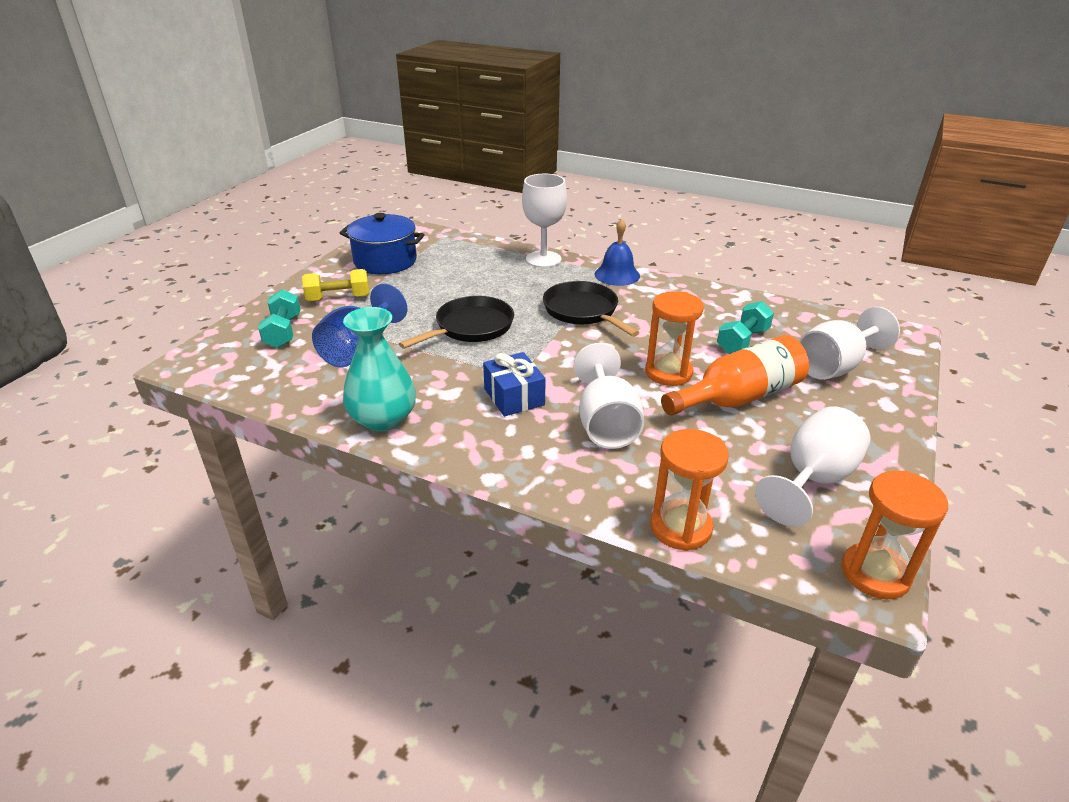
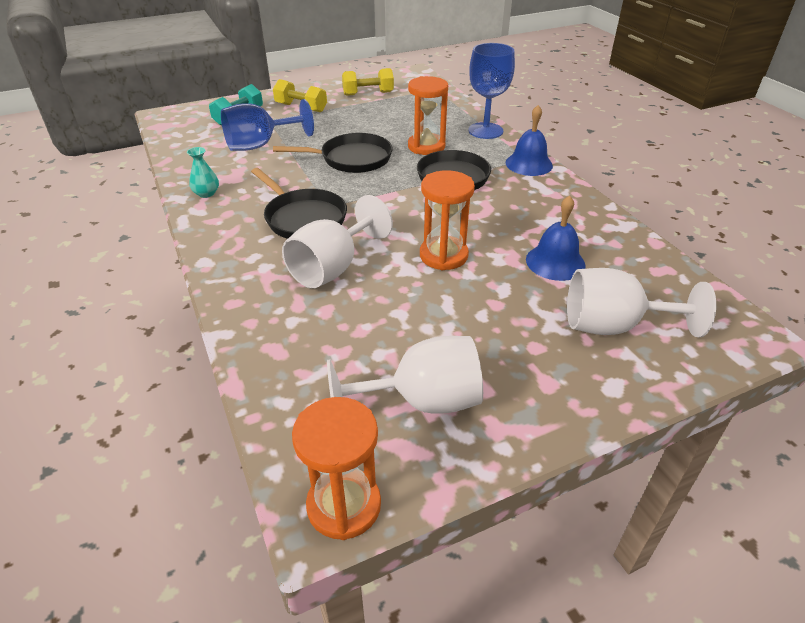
camera: 40 degrees right, 5 degrees up
(383, 419) = (206, 193): turquoise vase -> turquoise vase, size x0.49
(385, 261) = (368, 93): blue pot -> yellow dumbbell
(514, 397) = (303, 218): blue gift -> black pan
(543, 259) = (485, 131): white goblet -> blue goblet
(680, 527) = (261, 367): orange hourglass -> orange hourglass (426, 146)
(738, 397) = (471, 303): orange bottle -> none
(742, 341) = (555, 262): turquoise dumbbell -> blue bell

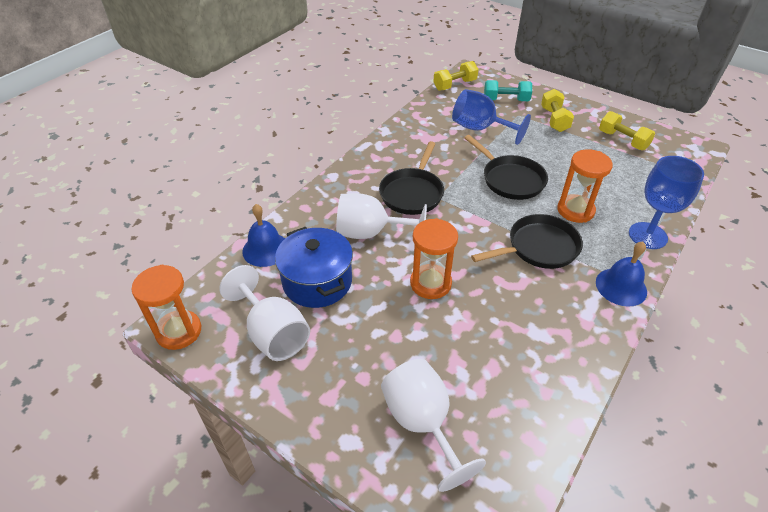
camera: 60 degrees right, 5 degrees up
(171, 131) = (454, 85): none -> yellow dumbbell
(206, 193) = (400, 138): turquoise vase -> none
(370, 335) = (317, 281): none -> blue pot
(555, 262) = (479, 356): blue bell -> blue bell (266, 249)

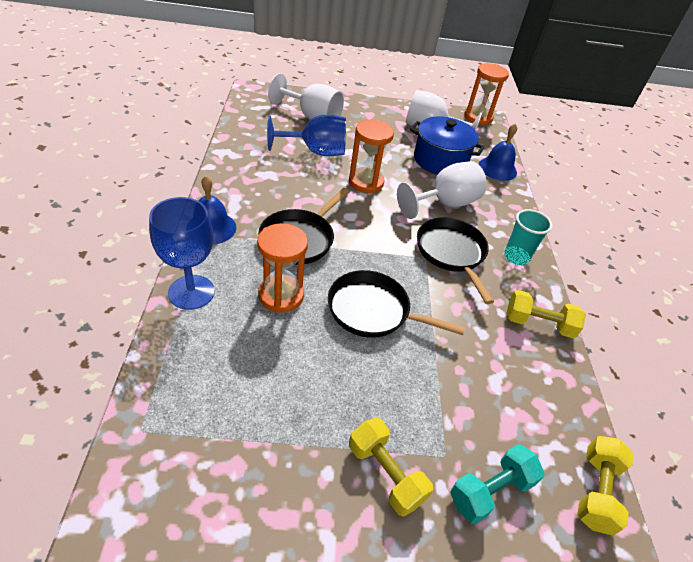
camera: 140 degrees right, 0 degrees up
(362, 173) = (516, 257): none -> turquoise cup
(480, 129) = (469, 388): blue goblet -> blue goblet (316, 151)
(622, 140) = (255, 472): yellow dumbbell -> yellow dumbbell (538, 324)

